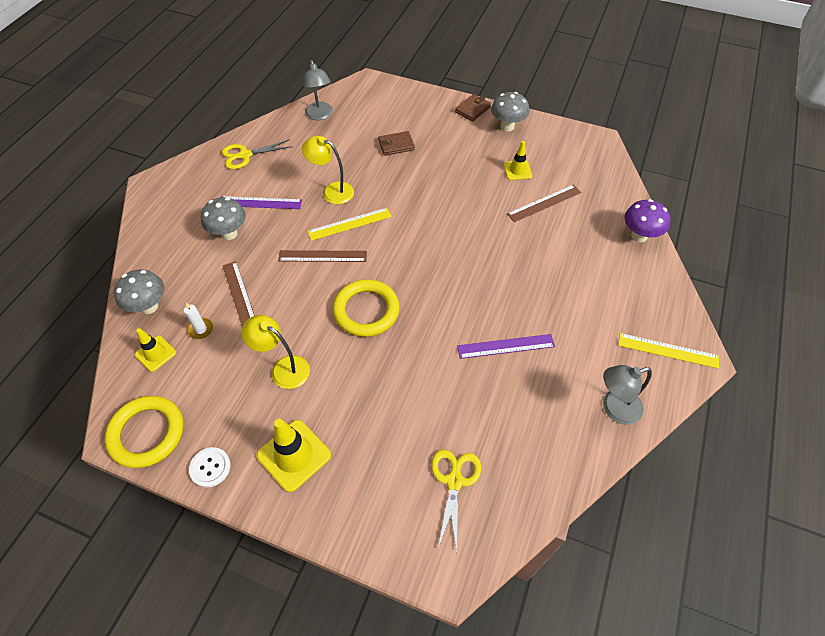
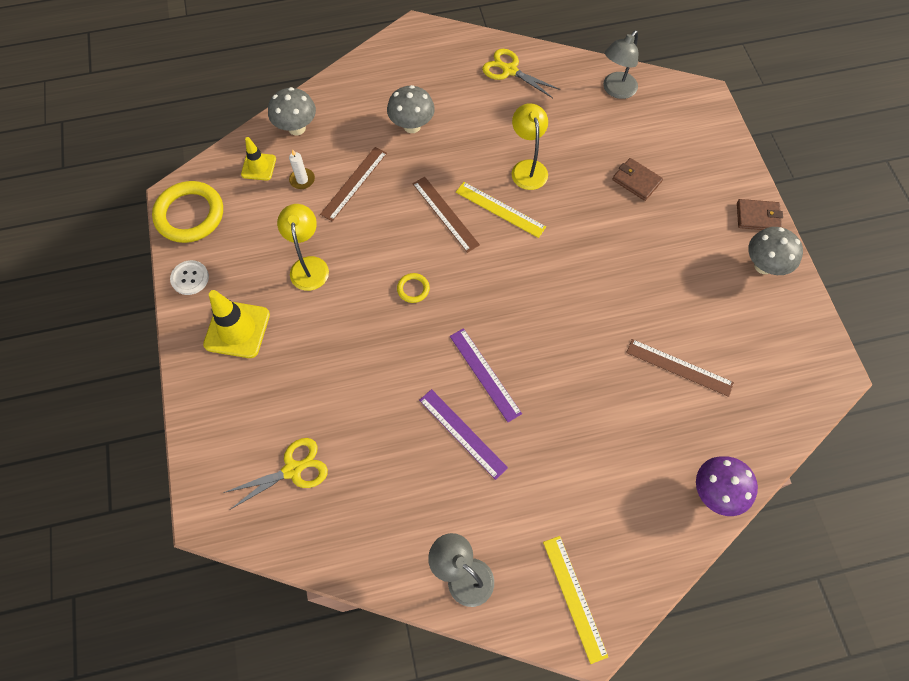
camera: 55 degrees right, 10 degrees up
(260, 203) = (465, 123): purple ruler -> purple ruler (485, 374)
(366, 310) = (413, 289): yellow ring -> yellow ring, size x0.45
(517, 170) = (704, 314): yellow traffic cone -> none

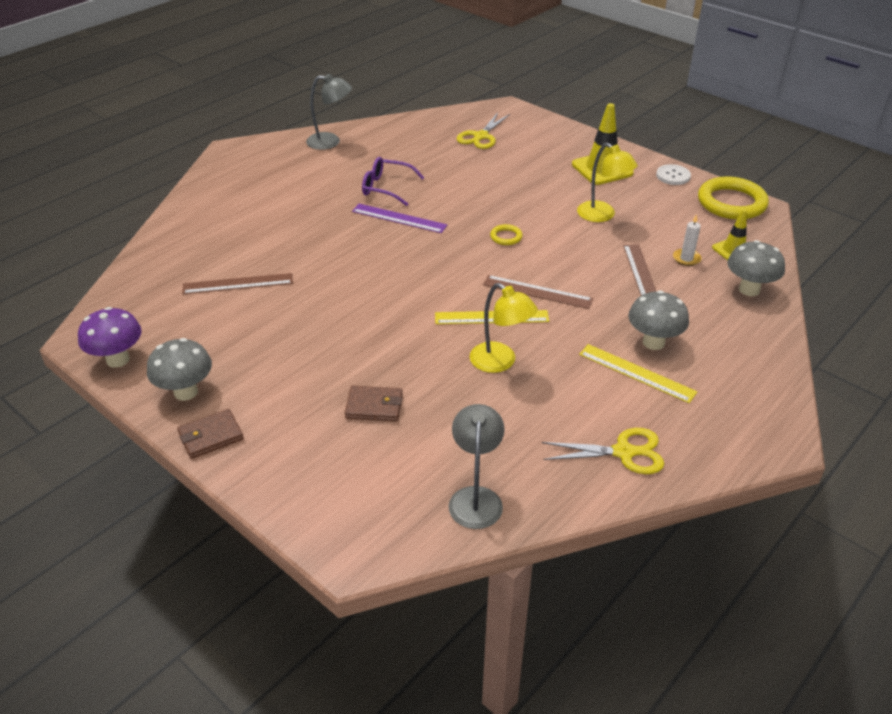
camera: 145 degrees right, 25 degrees down
(462, 433) = (387, 188): purple ruler -> purple glasses
(574, 598) = (250, 158): yellow ruler -> yellow ruler (636, 373)
(715, 492) = (172, 232): purple mushroom -> purple mushroom (118, 360)

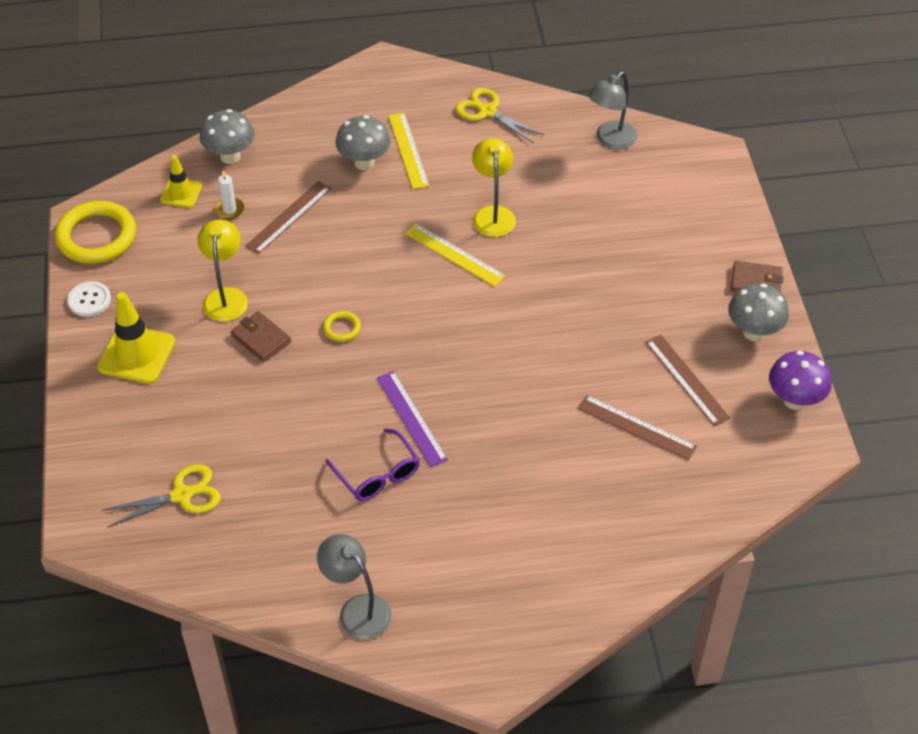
camera: 140 degrees left, 10 degrees up
(374, 406) = (619, 236): brown wallet -> brown wallet (261, 339)
(537, 292) = (390, 255): brown ruler -> brown ruler (687, 379)

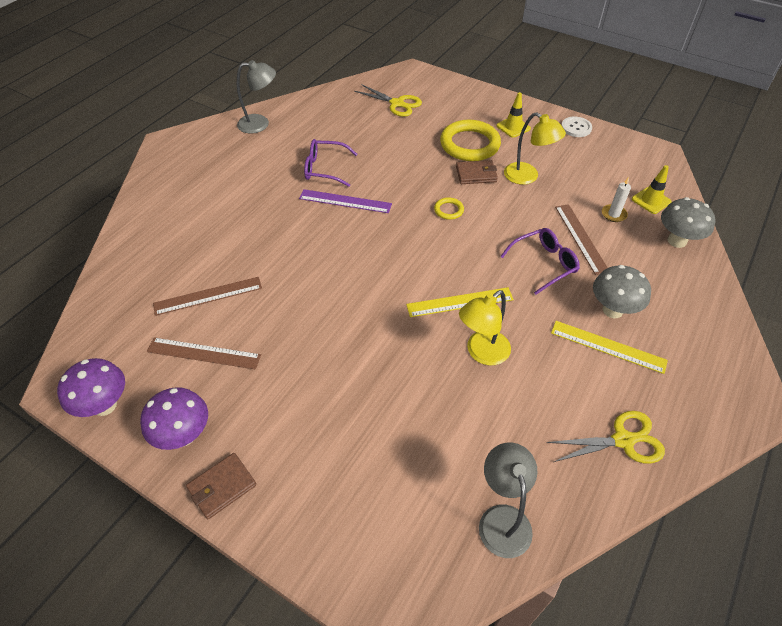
camera: 130 degrees right, 0 degrees up
(96, 237) = (633, 150): yellow ring -> yellow ring (469, 144)
(136, 354) = (513, 127): yellow traffic cone -> yellow traffic cone, size x0.61
(181, 495) = (397, 104): yellow scissors -> yellow scissors turned 75 degrees counterclockwise
(350, 225) = (543, 264): none -> purple glasses
(493, 214) = (481, 353): yellow lamp -> yellow lamp turned 105 degrees clockwise
(753, 332) = (184, 435): grey mushroom -> purple mushroom

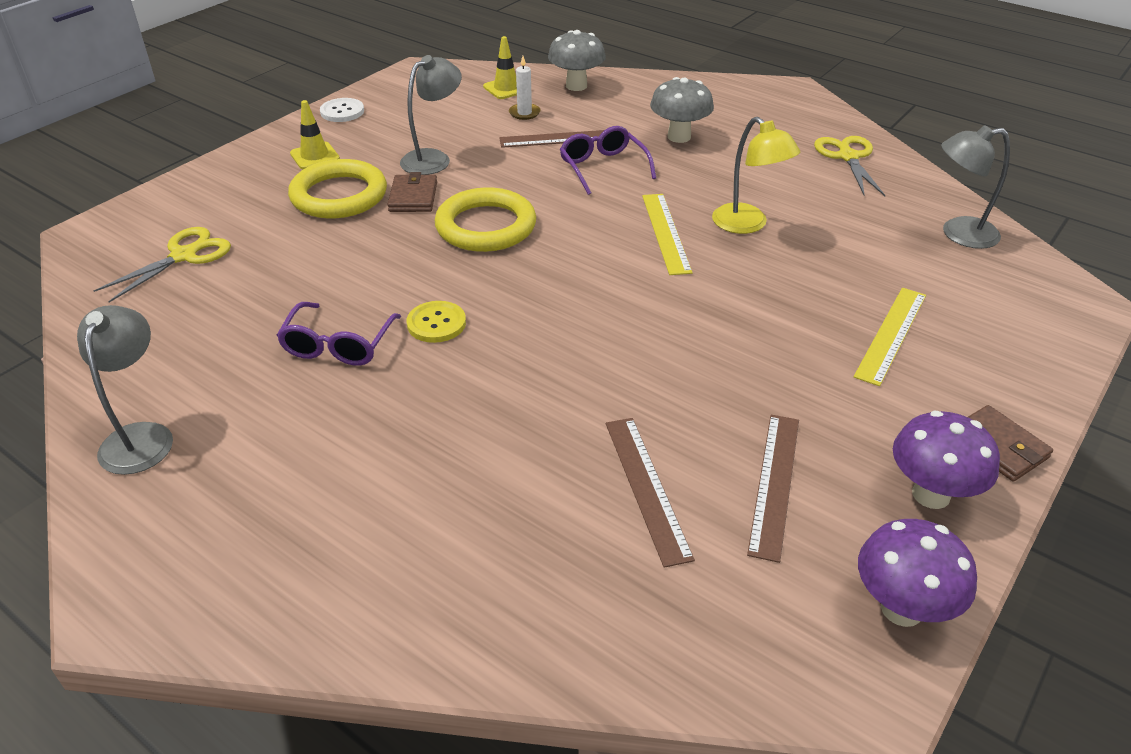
camera: 85 degrees left, 10 degrees down
(345, 201) = (436, 323): purple ruler -> yellow button
(448, 210) = (486, 226): yellow ring -> yellow ring, size x2.23
(527, 177) = (433, 158): yellow lamp -> grey lamp
(608, 346) = (731, 147): yellow ruler -> yellow ruler (891, 334)

